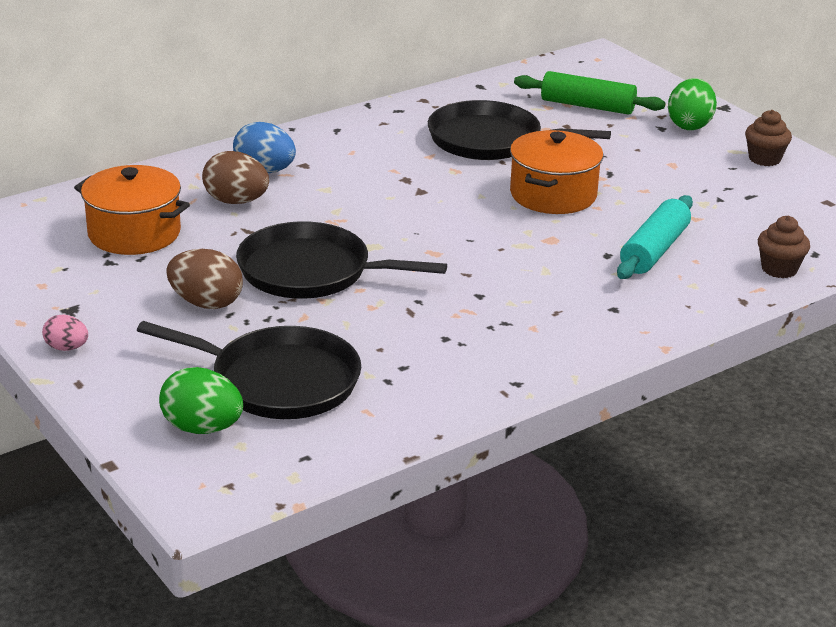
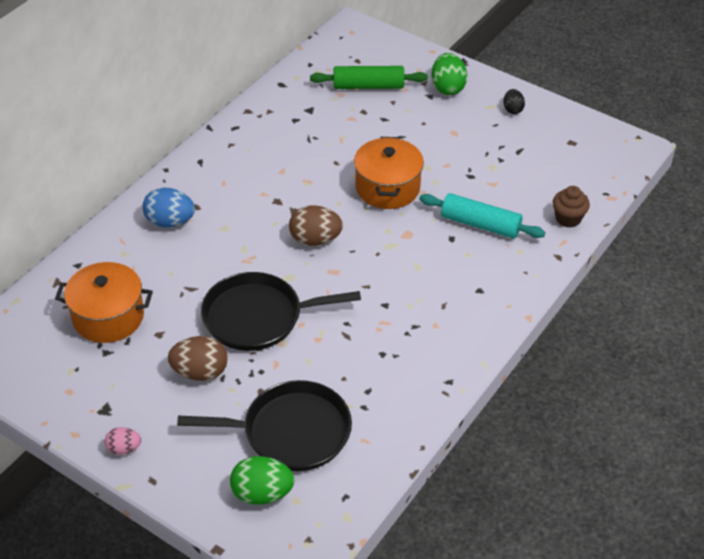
camera: 20 degrees left, 15 degrees up
(236, 201) = (166, 260): brown egg -> brown egg (315, 240)
(491, 140) = (317, 142): black pan -> none
(654, 250) = (480, 224): turquoise rolling pin -> turquoise rolling pin turned 75 degrees counterclockwise
(764, 159) = (512, 109): brown cupcake -> black egg

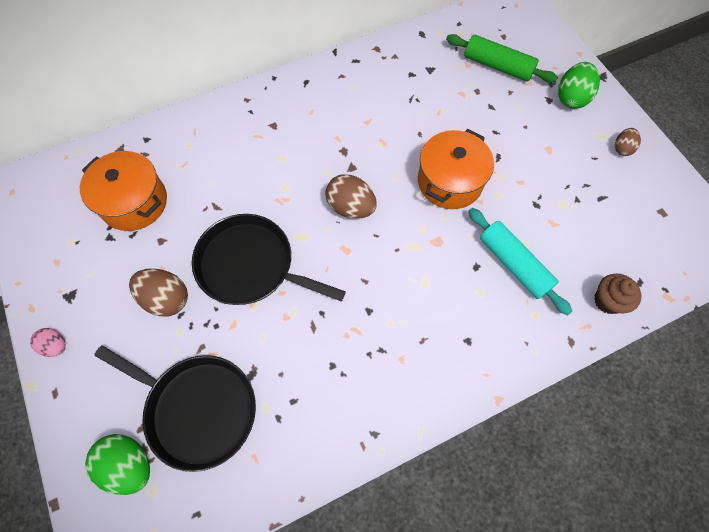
camera: 30 degrees right, 20 degrees up
(170, 222) = (243, 131): blue egg -> none
(512, 109) = (622, 148): black egg -> brown egg

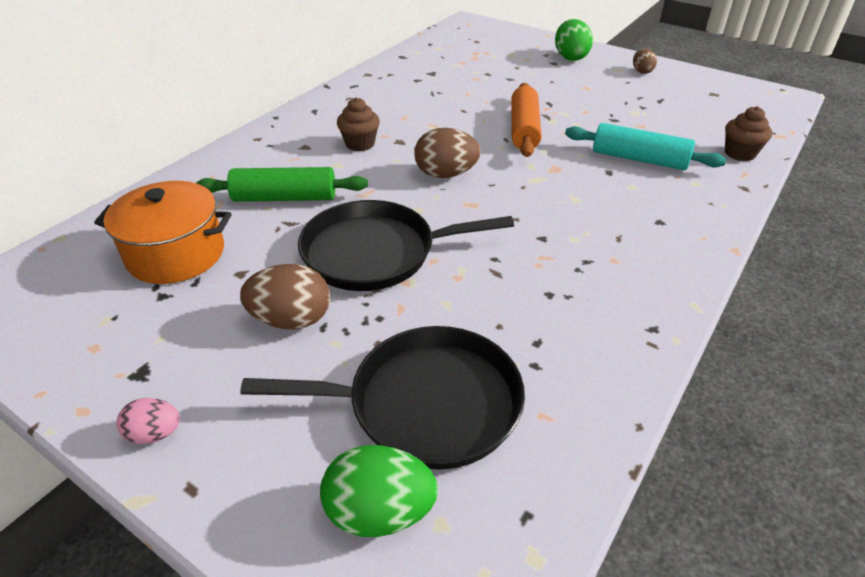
camera: 30 degrees left, 25 degrees down
(313, 140) = (360, 144): none -> brown cupcake
(450, 181) = (524, 129): orange pot -> orange rolling pin
(497, 66) = (490, 57): green rolling pin -> green rolling pin (284, 198)

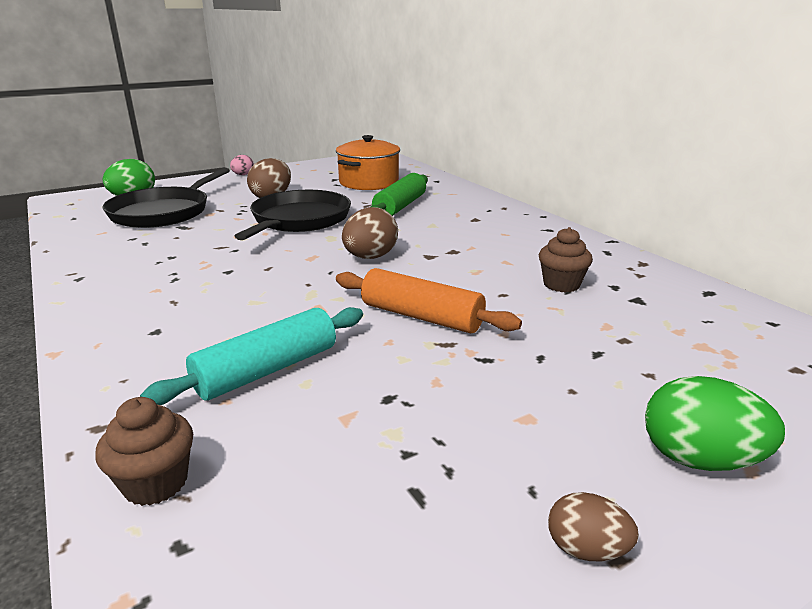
camera: 115 degrees right, 15 degrees down
(360, 144) = (462, 236): brown cupcake -> brown cupcake (561, 284)

